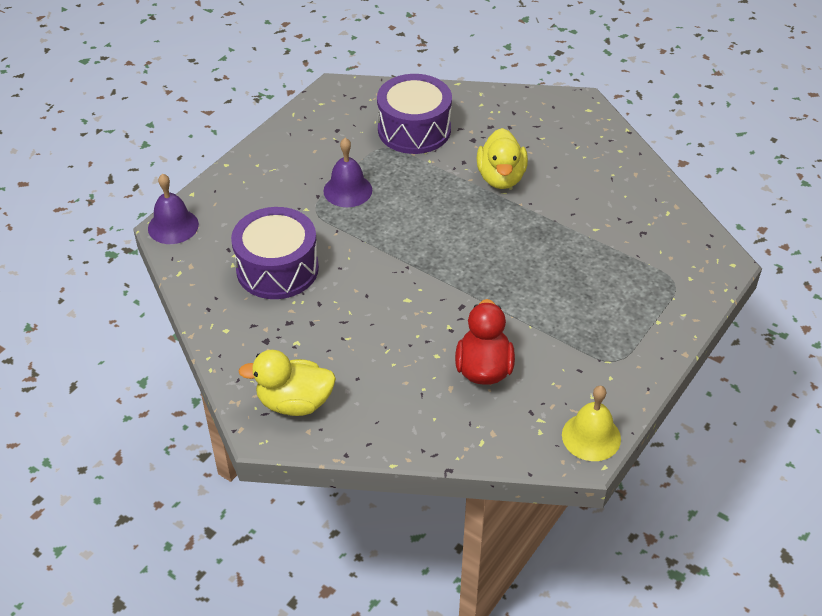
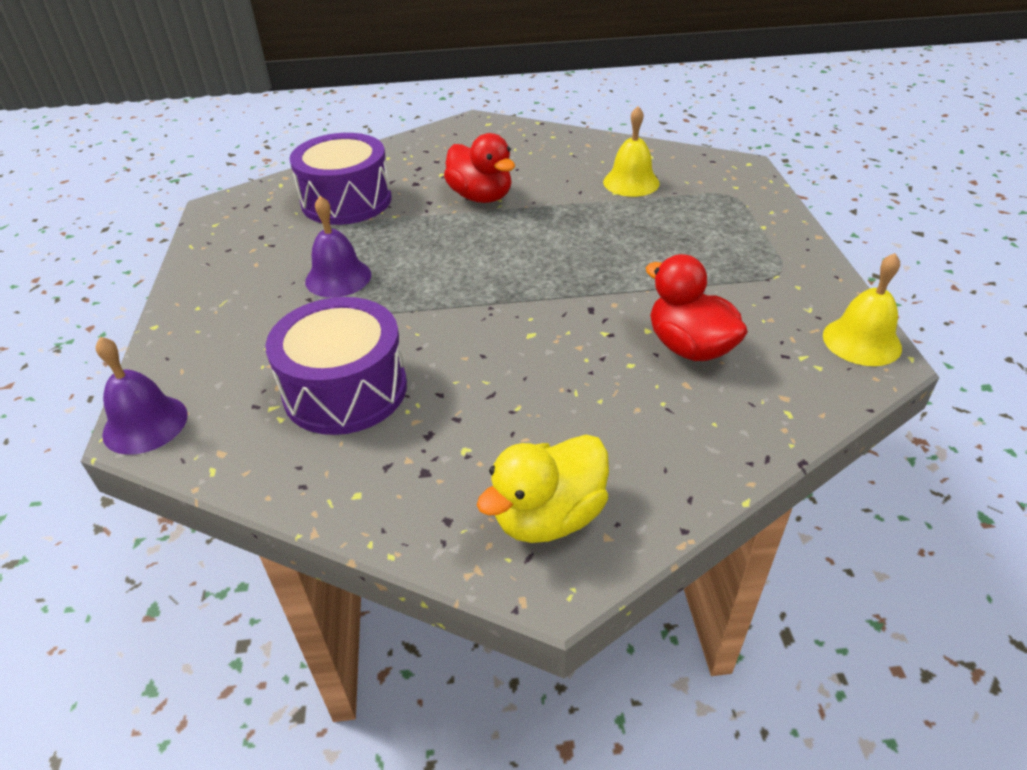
camera: 40 degrees left, 5 degrees down
(501, 178) = (481, 197): yellow duck -> red duck
(618, 227) = (631, 182): none -> yellow bell

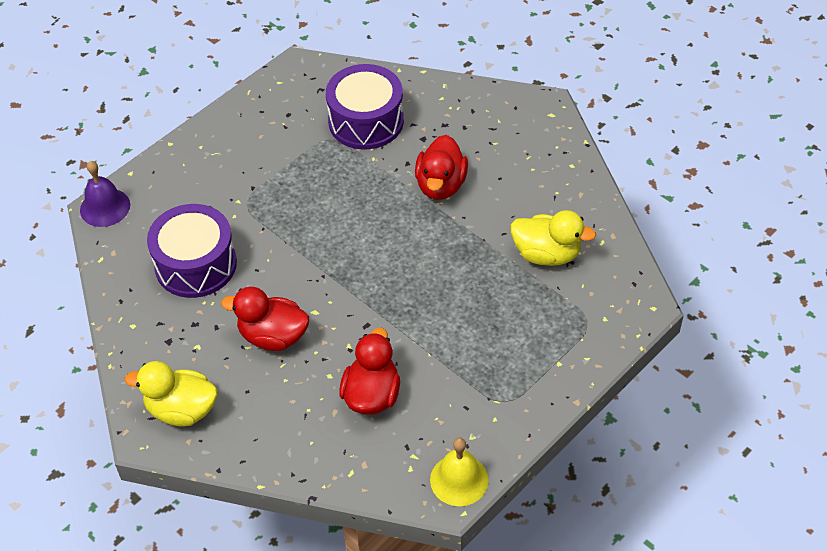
camera: 50 degrees right, 10 degrees up
(338, 278) = (283, 184): purple bell -> none
(527, 379) = (273, 336): none -> red duck
(631, 182) = (546, 254): yellow bell -> yellow duck

